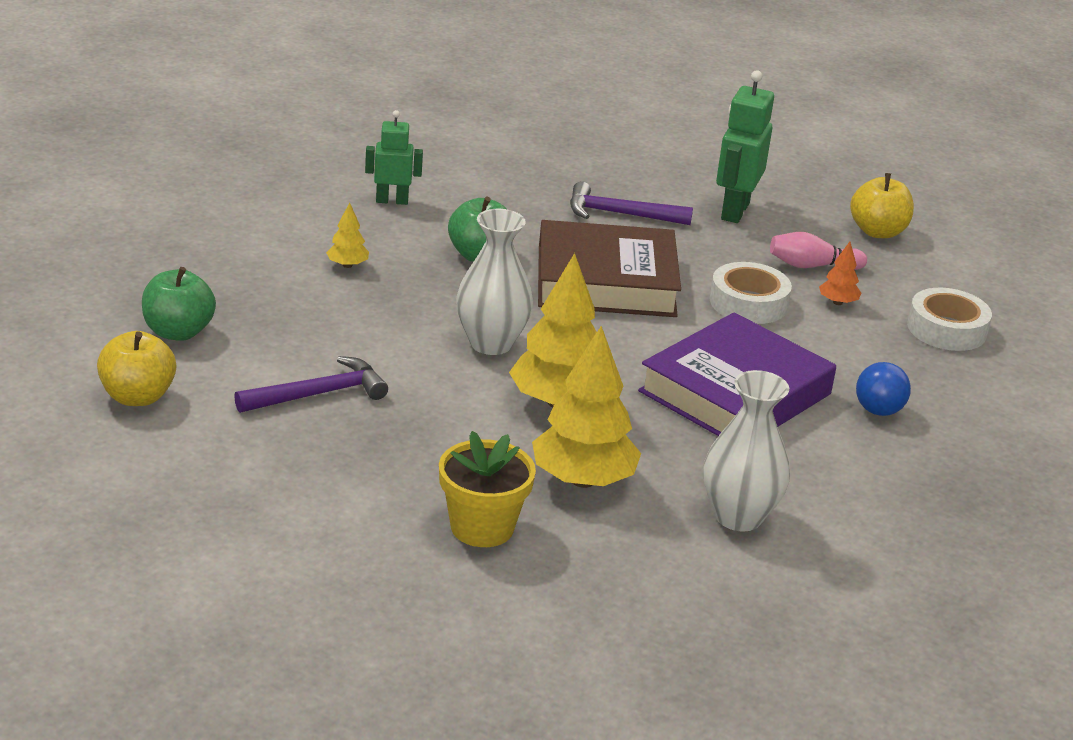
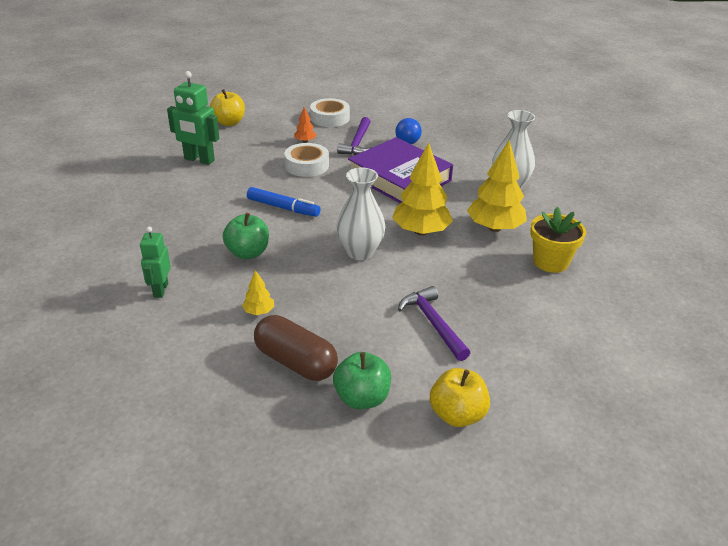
camera: 85 degrees left, 5 degrees up
(248, 290) = (295, 362): none -> brown capsule
(606, 281) = (283, 207): brown book -> blue marker
(620, 214) = (197, 197): purple hammer -> purple hammer (358, 143)
(812, 266) = (266, 144): pink bowling pin -> none

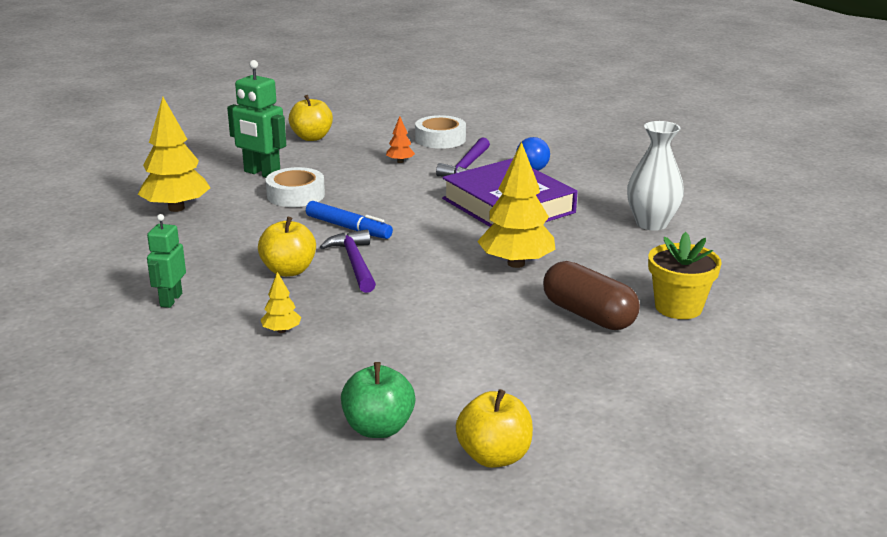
camera: 10 degrees right, 10 degrees down
(248, 253) = (288, 271): green apple -> yellow apple
(295, 362) = (309, 384): brown capsule -> brown capsule (588, 315)
(307, 165) = (393, 186): white tape -> white tape (295, 195)
(360, 252) = (429, 280): white vase -> none
(433, 323) = (497, 360): purple hammer -> purple hammer (354, 263)
(495, 228) = (615, 266): yellow tree -> yellow tree (176, 208)

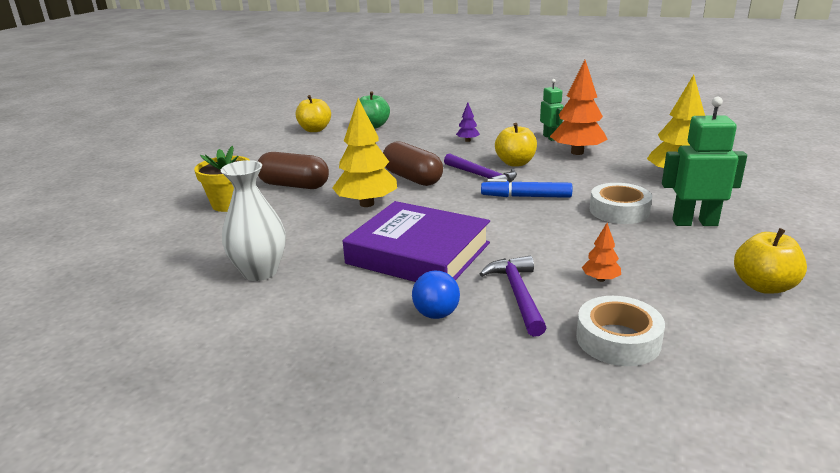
camera: 155 degrees right, 0 degrees up
(194, 265) = (577, 152): none -> orange tree
(281, 330) = (467, 140): yellow tree -> purple tree
(434, 284) = (412, 178): none -> brown capsule

